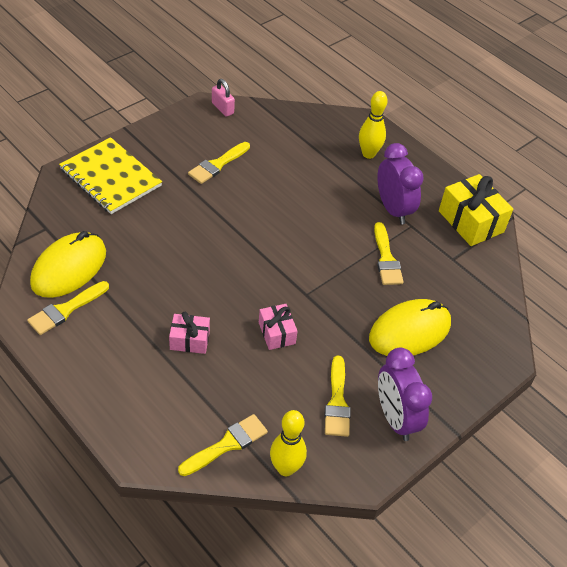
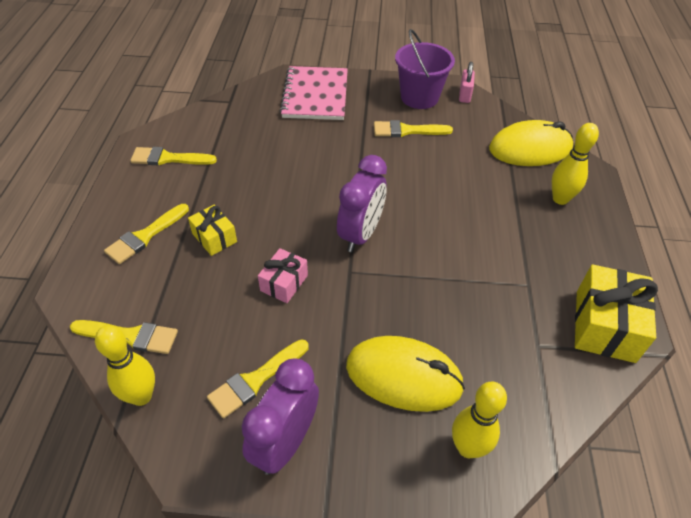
camera: 50 degrees right, 0 degrees up
(69, 268) = (208, 134): yellow mouse -> yellow mouse (530, 149)
(111, 177) = (315, 95): yellow notebook -> pink notebook
(189, 340) = (214, 238): pink gift -> yellow gift
(193, 130) = (419, 97): none -> purple bucket
(386, 259) = (464, 295): yellow brush -> yellow brush (145, 236)
(393, 209) = (527, 259): purple clock -> purple clock (361, 234)
(480, 341) = (468, 448): none -> yellow bowling pin

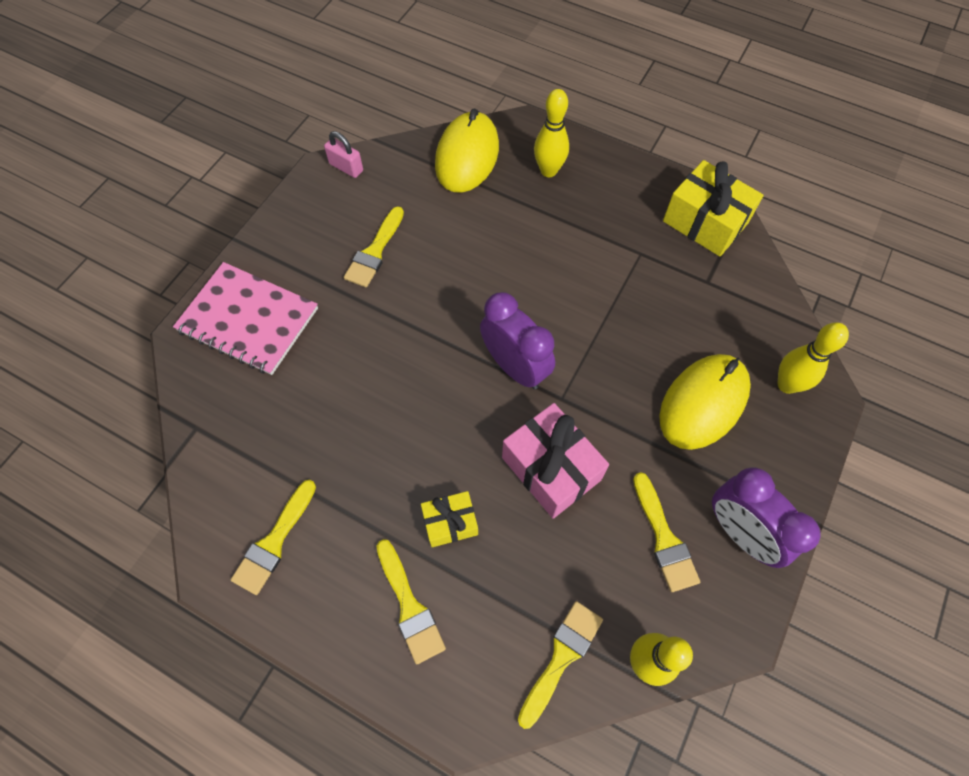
camera: 65 degrees left, 15 degrees up
(284, 283) = (551, 469): pink gift -> pink gift, size x1.73
(419, 97) = (323, 212): purple bucket -> none

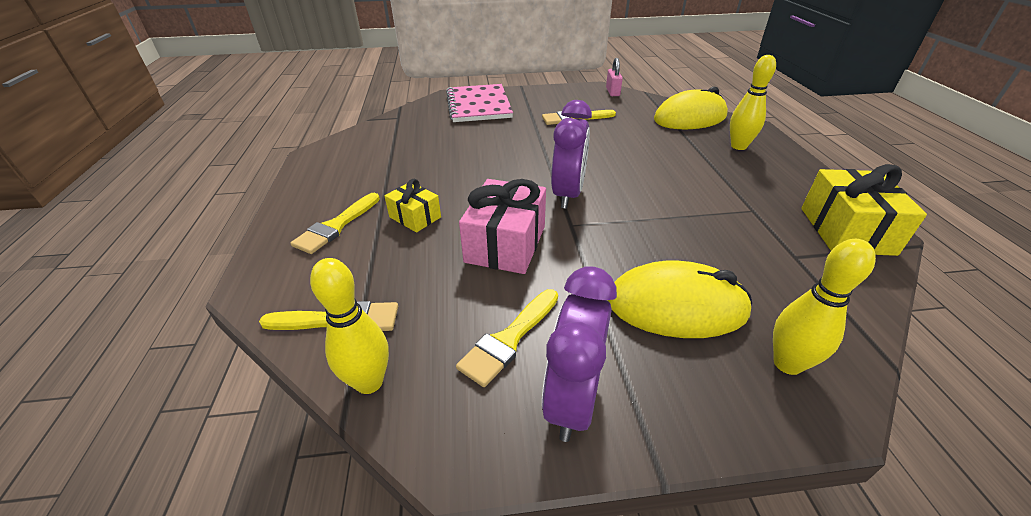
camera: 55 degrees right, 25 degrees down
(274, 542) = (346, 163): yellow brush -> none

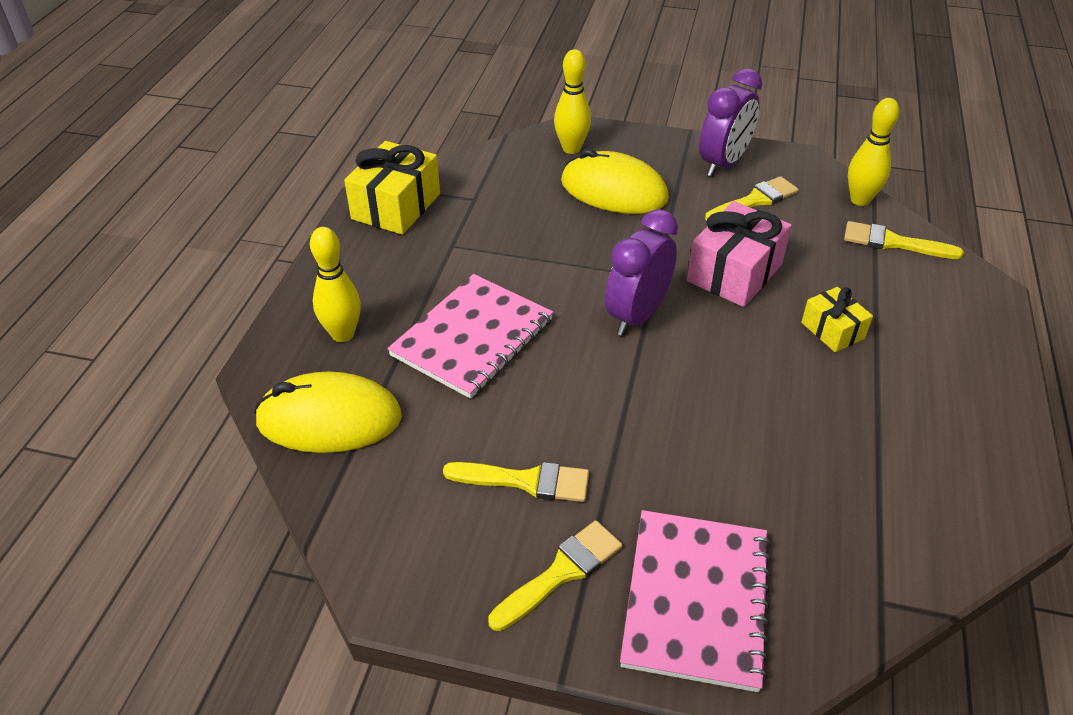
camera: 160 degrees left, 5 degrees up
(336, 226) = (928, 341): yellow brush -> yellow brush (561, 572)
(612, 92) = (376, 562): pink padlock -> none
(663, 160) = (472, 337): none -> pink notebook

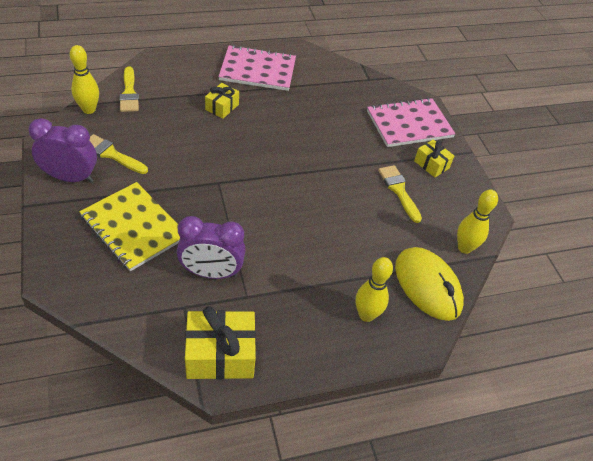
camera: 125 degrees left, 5 degrees up
(472, 337) = (324, 248): pink notebook -> pink notebook (258, 70)
(561, 572) = (431, 164): yellow brush -> yellow gift
(571, 149) = (84, 270): yellow bowling pin -> yellow bowling pin (464, 248)
(613, 191) = (133, 227): yellow mouse -> yellow notebook
(637, 316) = (258, 182): purple clock -> purple clock (211, 273)
(734, 273) = (194, 150): pink gift -> none

